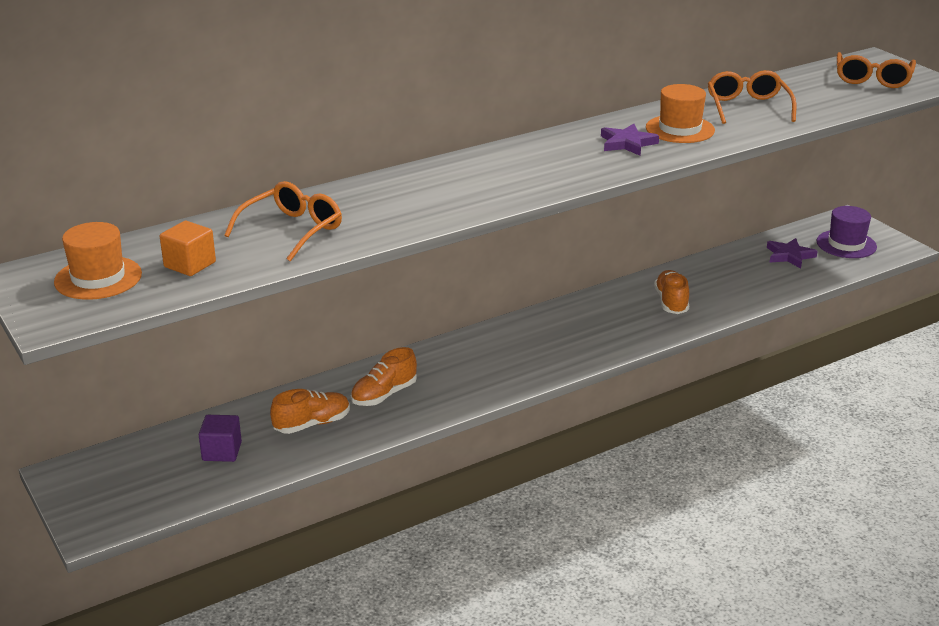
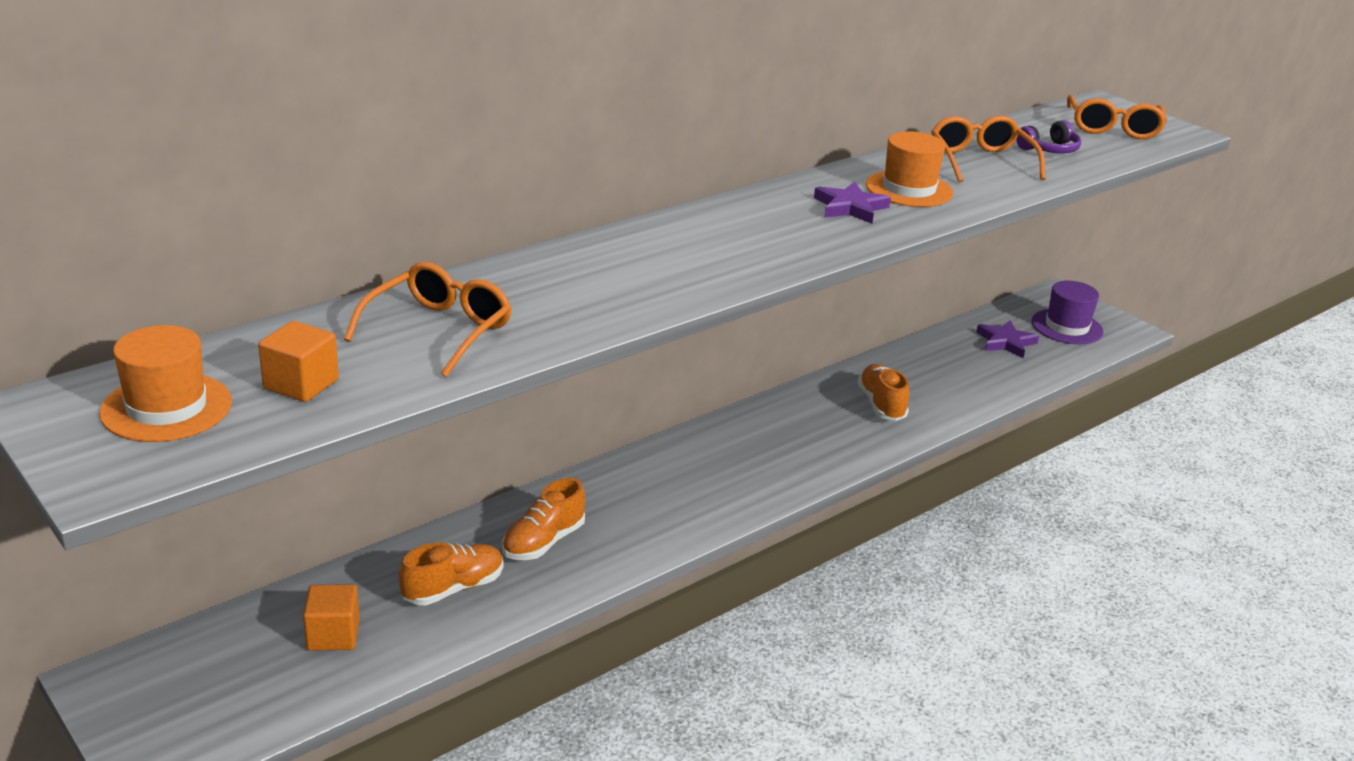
camera: 10 degrees left, 0 degrees up
(222, 451) = (333, 635): purple cube -> orange cube
(810, 97) = (1049, 149): none -> purple headphones

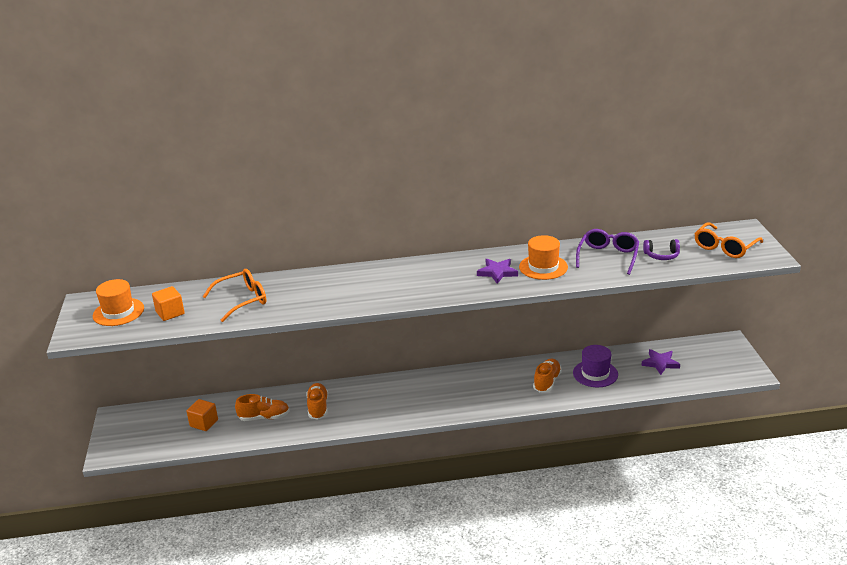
camera: 35 degrees right, 0 degrees up
(543, 542) = (318, 407): orange shoe -> orange shoe turned 105 degrees clockwise
(980, 161) = (608, 256): orange glasses -> purple glasses
(1067, 327) = (711, 362): purple hat -> purple hat (595, 374)

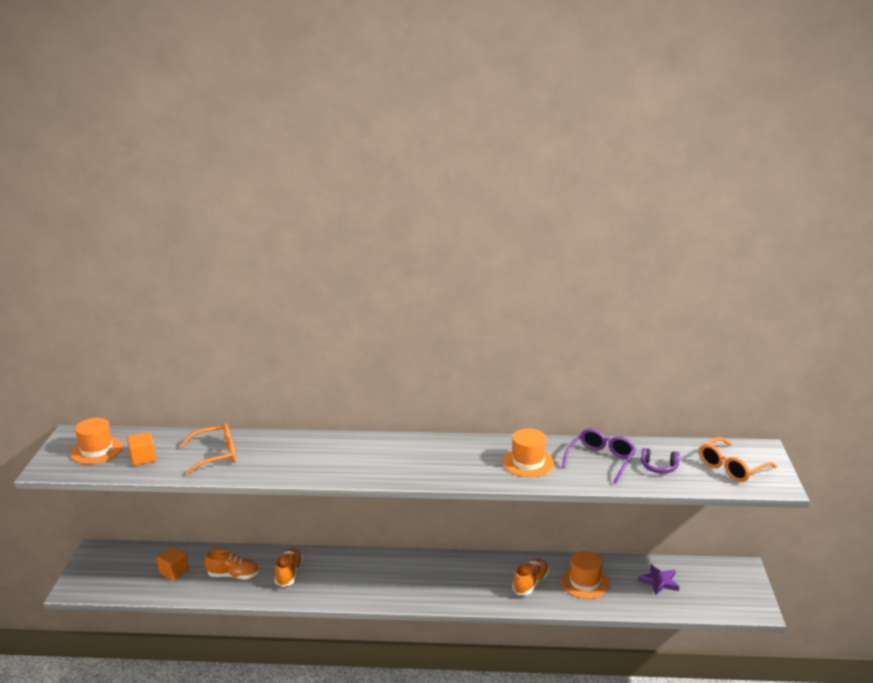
camera: 10 degrees right, 5 degrees down
(497, 272) = (478, 461): purple star -> none
(595, 374) = (585, 582): purple hat -> orange hat

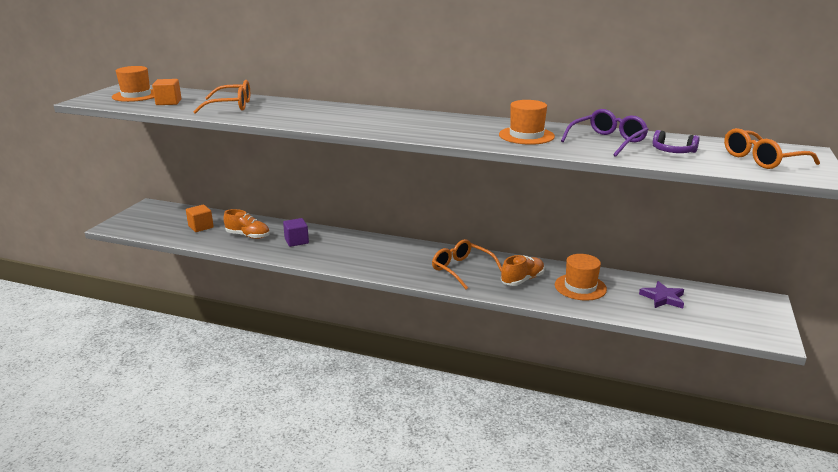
camera: 15 degrees right, 0 degrees up
(289, 573) = (296, 241): orange shoe -> purple cube
(469, 581) = (461, 269): none -> orange glasses

